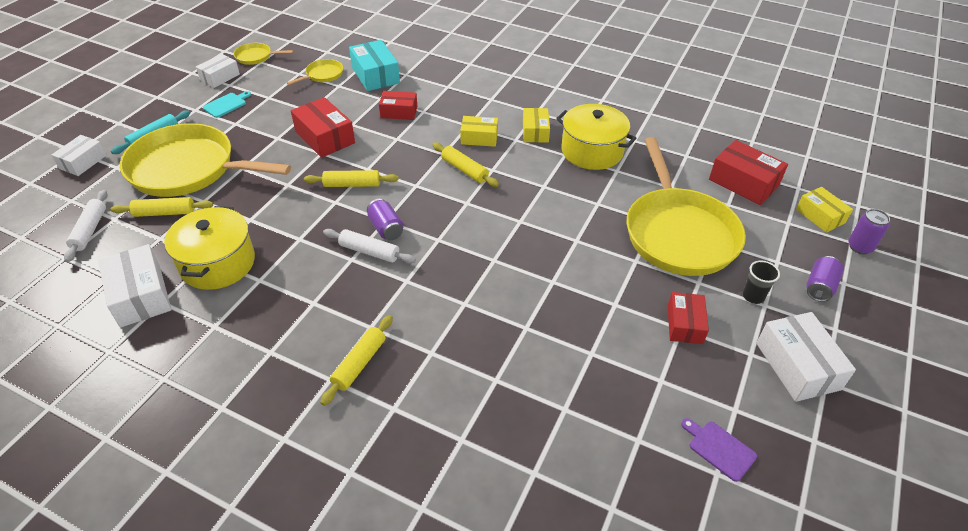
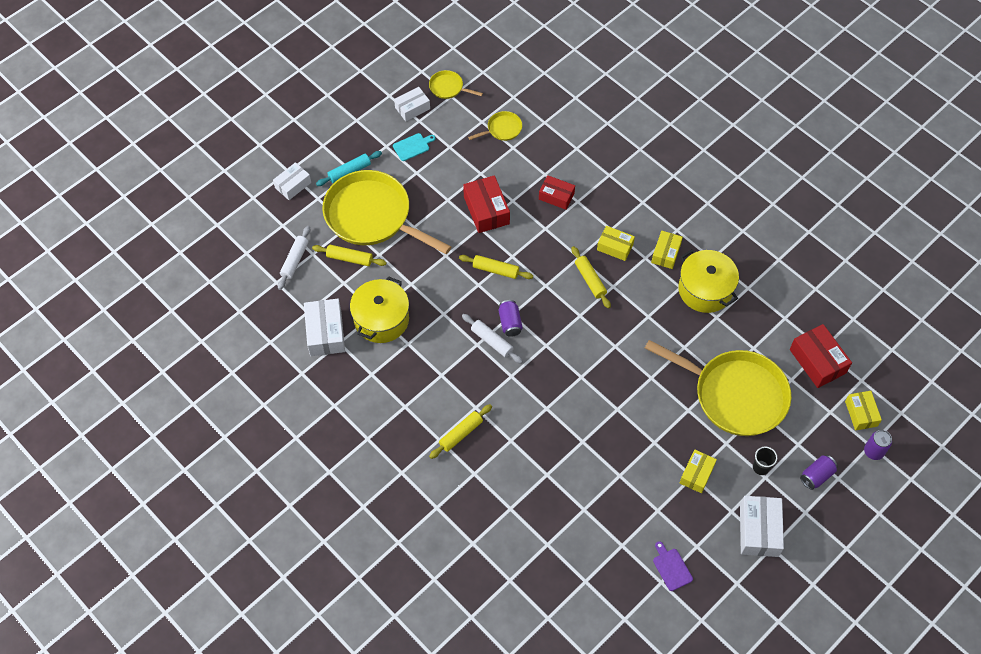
camera: 20 degrees right, 15 degrees up
(375, 75) = (549, 142): turquoise box -> none
(678, 233) = (734, 395): yellow pan -> yellow pan turned 75 degrees counterclockwise
(685, 324) = (696, 474): red box -> yellow box

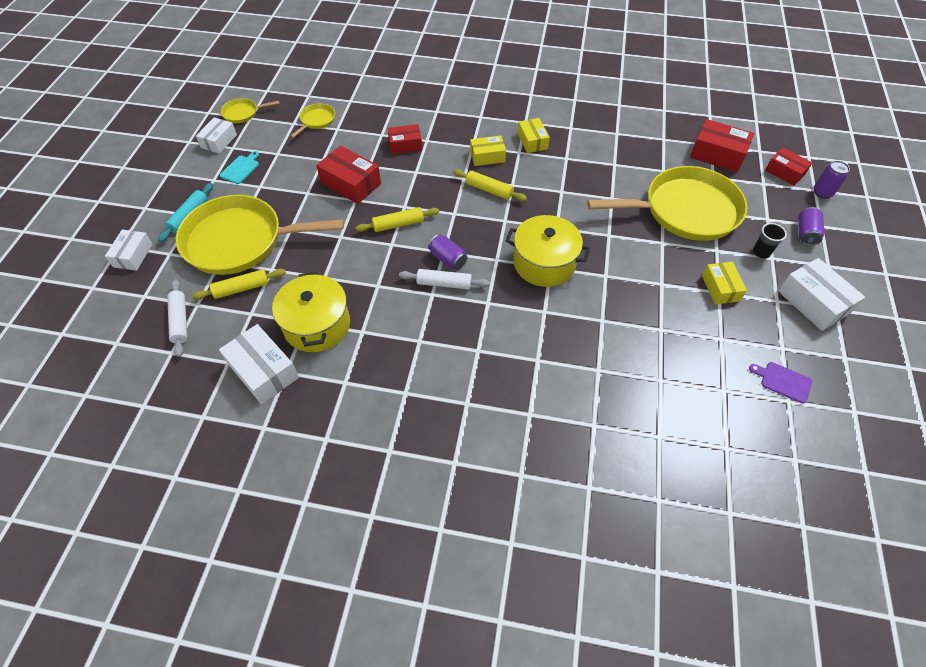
camera: 35 degrees left, 5 degrees down
(461, 434) = (484, 384): yellow rolling pin -> none
(705, 290) = (587, 150): yellow pot -> yellow pot (544, 263)
(861, 413) = (784, 172): yellow box -> red box

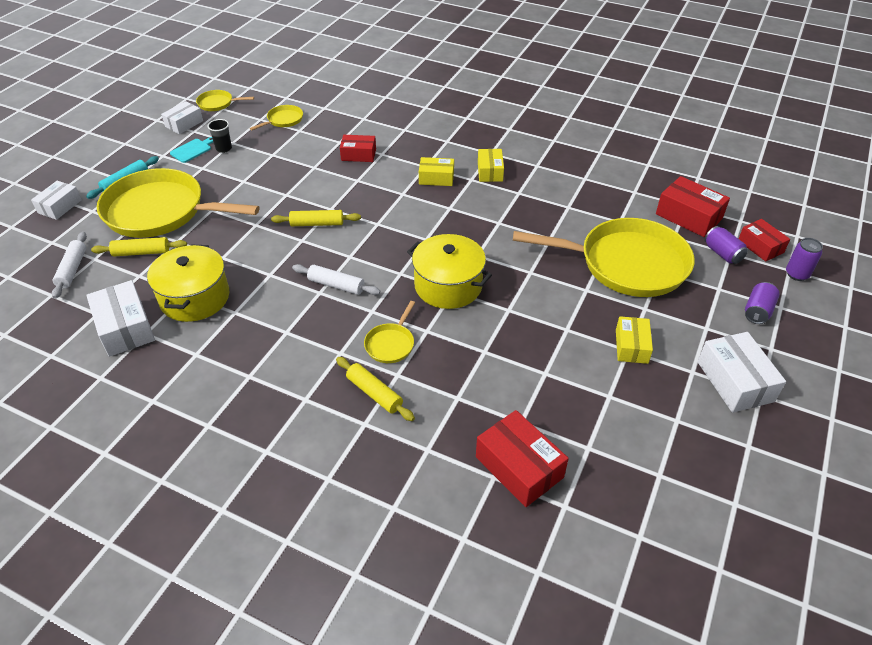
camera: 15 degrees right, 10 degrees down
(351, 183) = (288, 180): red box -> red box (519, 467)
(448, 259) = (351, 264): purple can -> purple can (722, 253)
(489, 190) = (423, 208): yellow rolling pin -> yellow rolling pin (374, 393)
(518, 331) = (391, 344): none -> yellow pan
(761, 252) = (695, 320): black cup -> black cup (224, 148)
(783, 381) = (662, 454): purple cutting board -> none

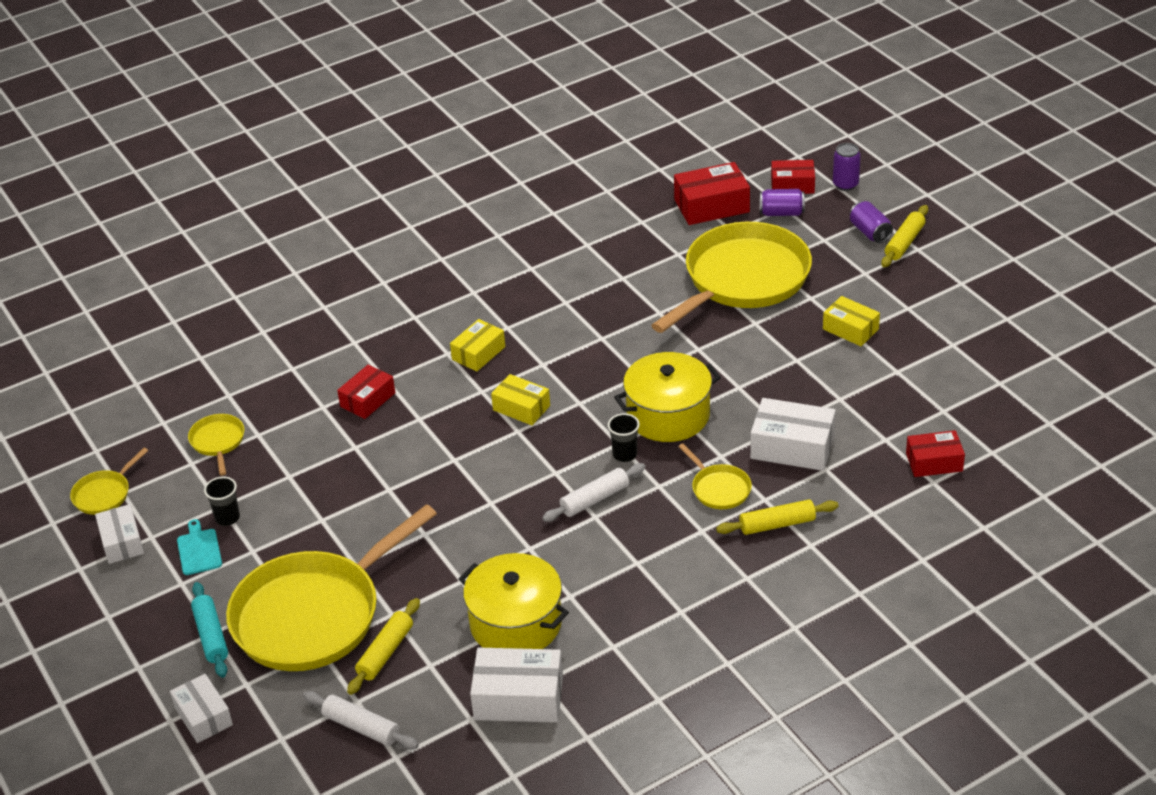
camera: 55 degrees left, 5 degrees down
(317, 224) = (472, 480): yellow rolling pin -> yellow rolling pin (904, 243)
(391, 281) = (625, 455): none -> black cup
(490, 171) = (507, 307): yellow box -> yellow box (521, 408)
(519, 467) = (934, 462): red box -> red box, size x0.65
(735, 381) = (937, 289): white box -> white box (792, 447)

